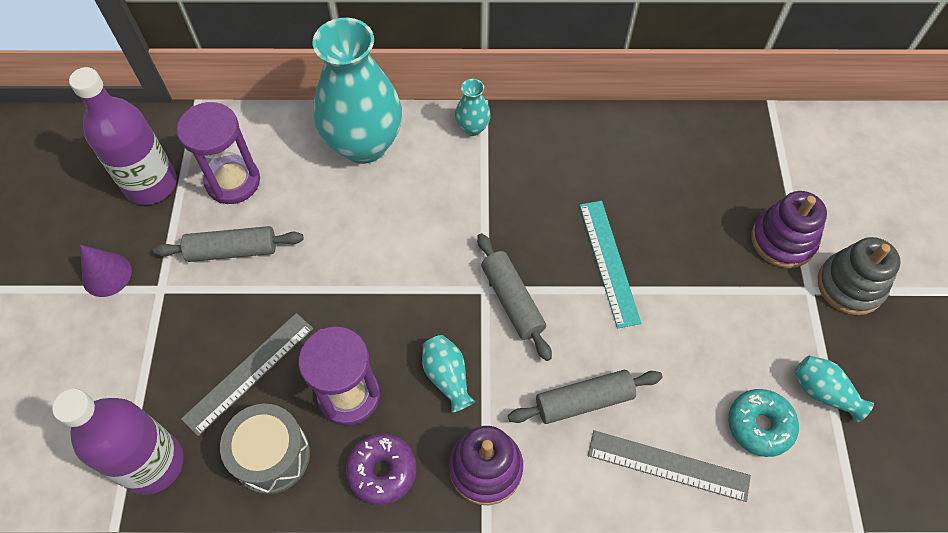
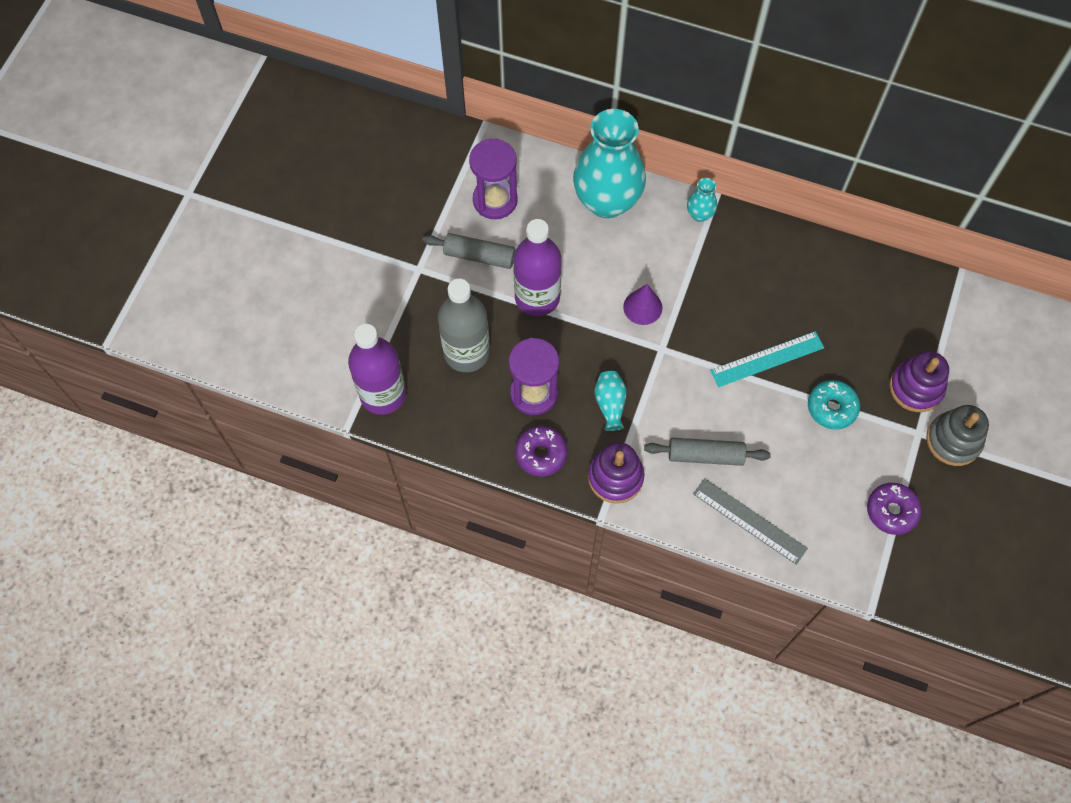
camera: 20 degrees right, 5 degrees up
(106, 275) = (382, 245): purple cone -> purple cone (642, 307)
(151, 184) = (432, 183): purple bottle -> purple bottle (537, 297)
(249, 372) = (466, 352): grey ruler -> grey bottle
(272, 455) = (466, 417): grey drum -> none
(512, 301) = (680, 364): grey rolling pin -> none
(609, 262) = (767, 359): turquoise ruler -> turquoise ruler turned 60 degrees clockwise
(759, 425) = (831, 517): turquoise donut -> turquoise donut (831, 408)
(823, 392) = (891, 511): turquoise vase -> purple donut

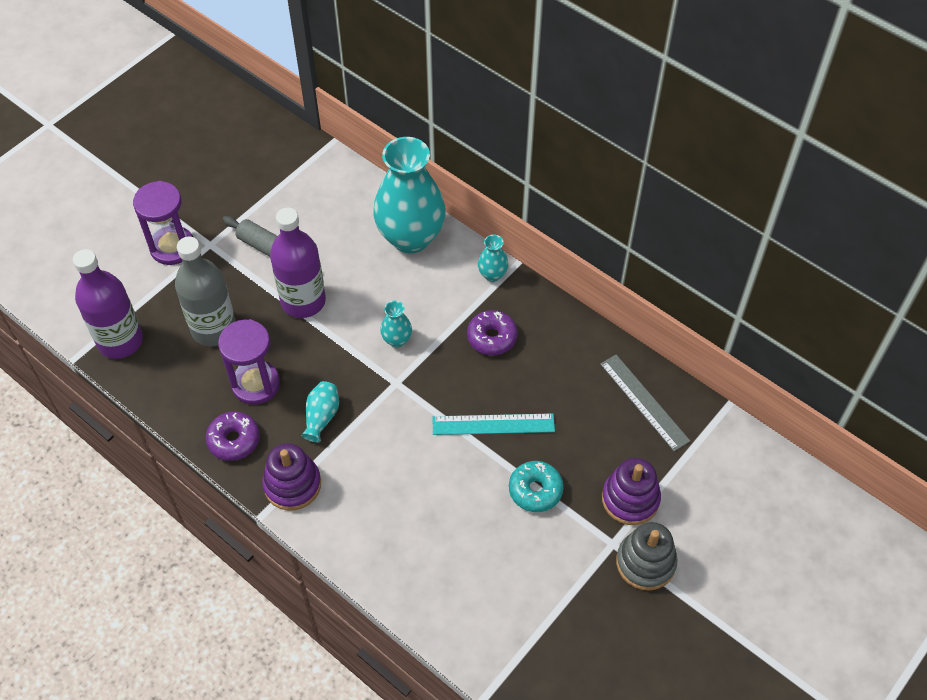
camera: 20 degrees right, 10 degrees down
(495, 200) = (309, 207): purple hourglass -> purple hourglass (172, 247)
(642, 307) = (397, 340): purple cone -> turquoise vase
(705, 455) = (389, 493): grey rolling pin -> none
(749, 521) = (401, 569): grey ruler -> grey ruler (644, 402)
(891, 511) = (549, 610): purple donut -> purple donut (492, 337)

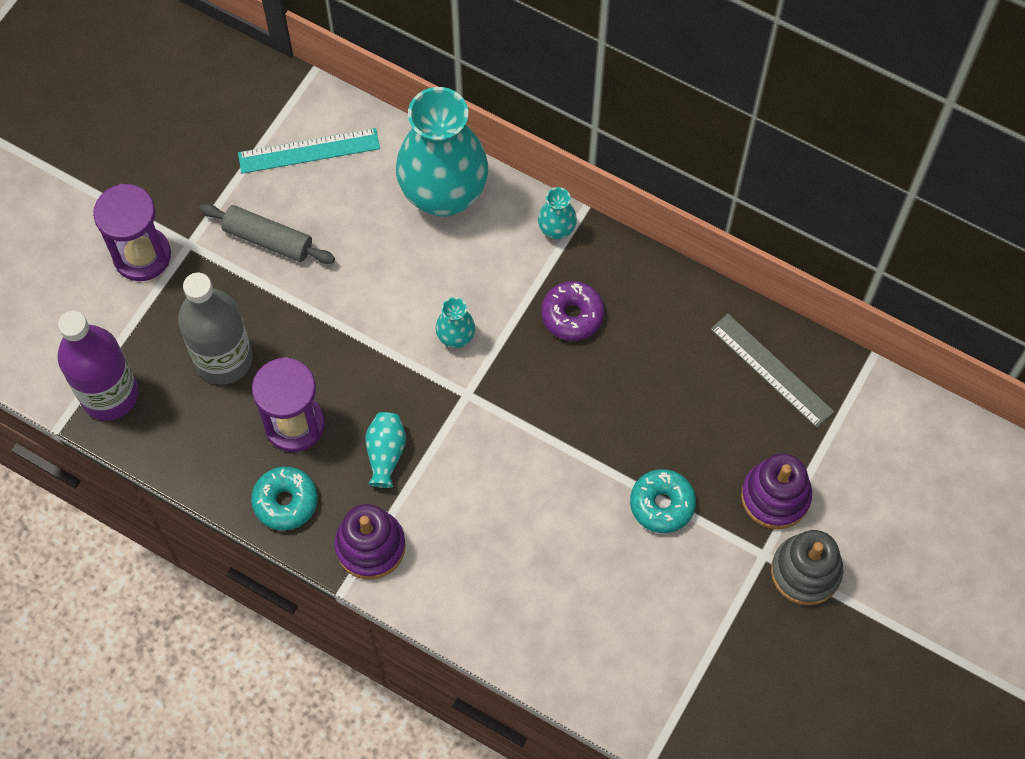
camera: 10 degrees left, 10 degrees up
(234, 440) = (285, 502): purple donut -> turquoise donut
(303, 301) = (327, 303): purple bottle -> none
(493, 424) = (596, 429): turquoise ruler -> turquoise ruler (309, 151)

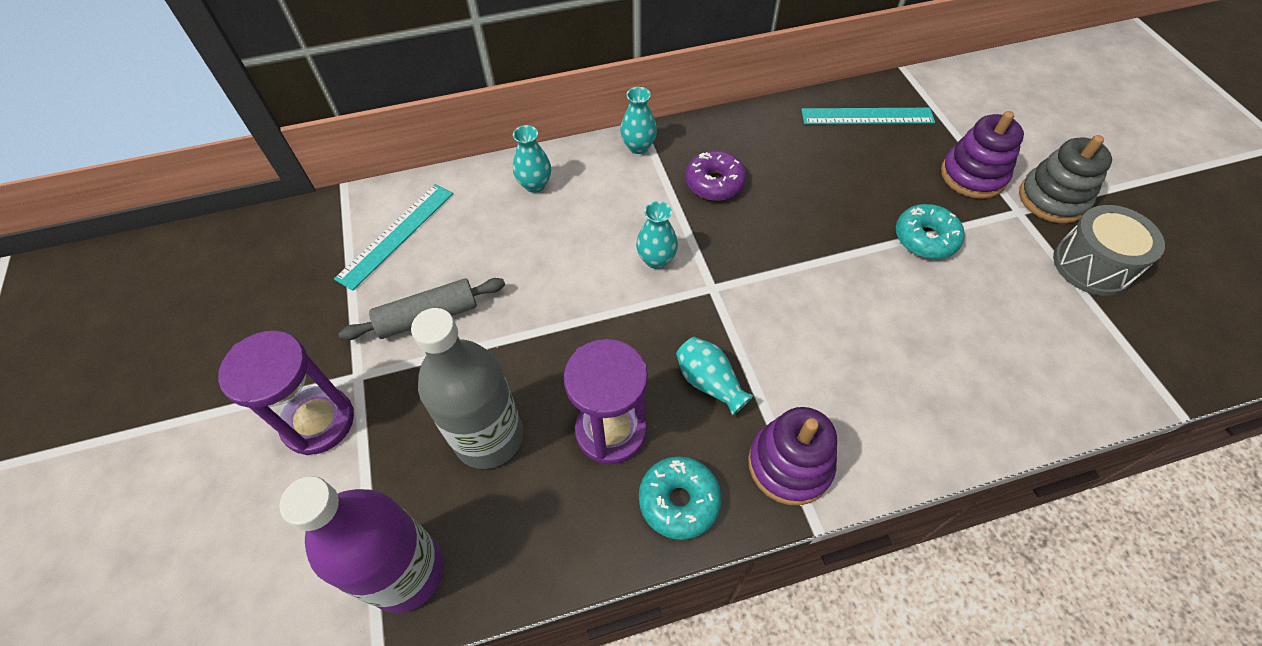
camera: 45 degrees left, 10 degrees down
(443, 194) = (535, 185): turquoise vase -> turquoise vase, size x0.42
(750, 638) = (1092, 265): none -> grey drum
(772, 370) = (867, 116): grey ruler -> turquoise ruler

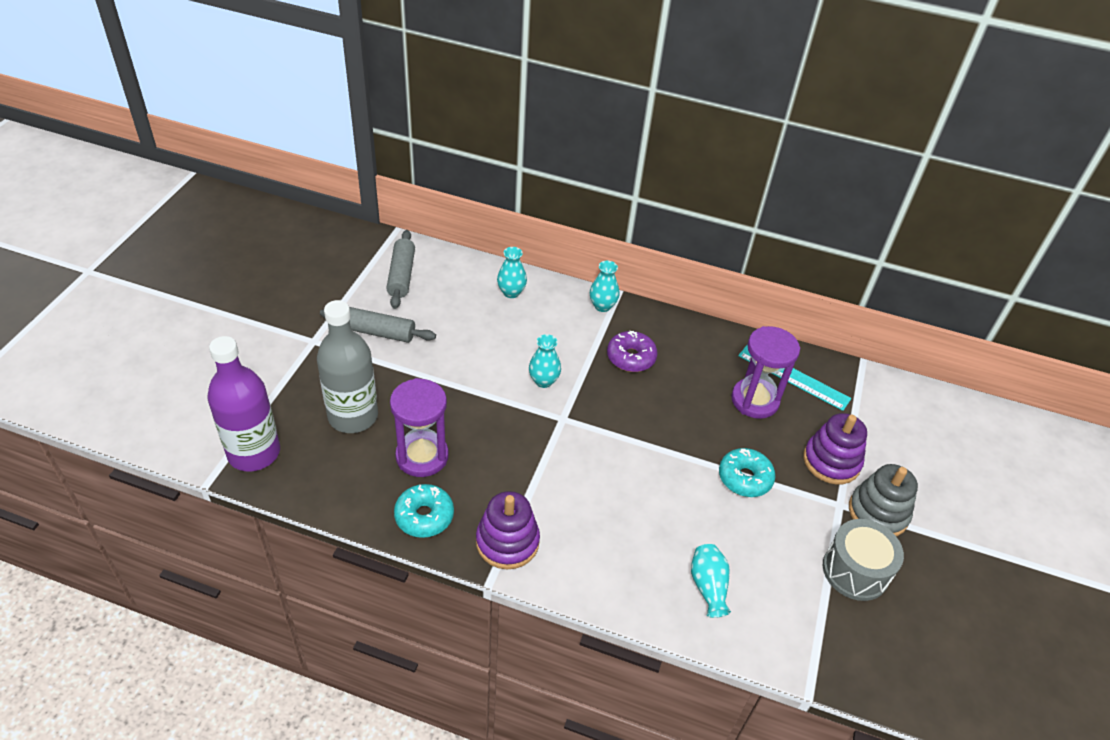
camera: 30 degrees right, 10 degrees down
(319, 422) = (274, 352): purple hourglass -> purple hourglass (755, 400)
(396, 235) = (401, 275): turquoise ruler -> grey rolling pin
(709, 382) = (505, 469): turquoise vase -> turquoise vase (708, 586)

